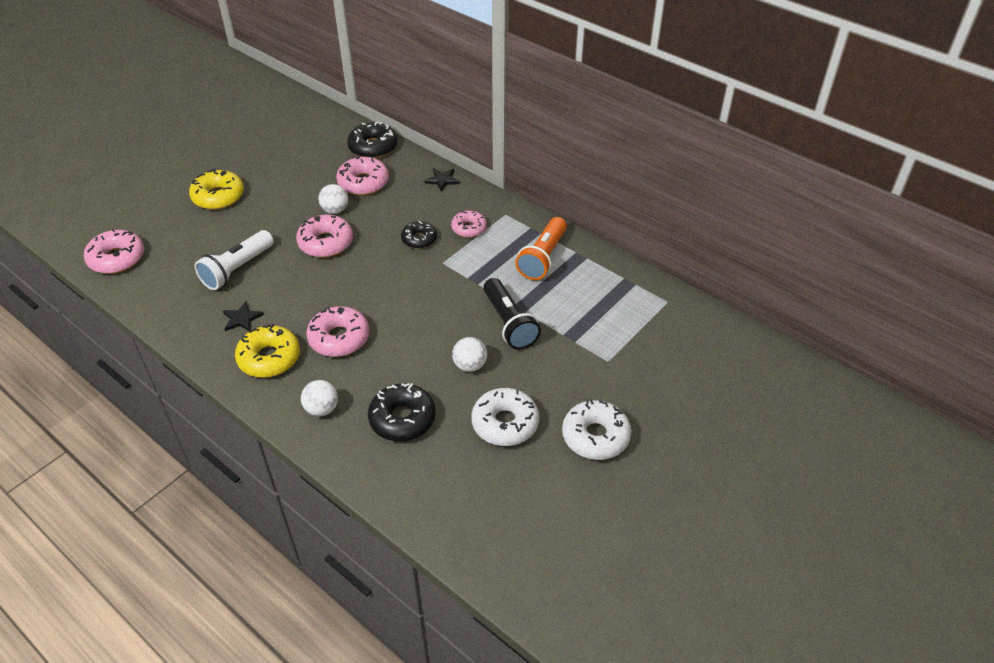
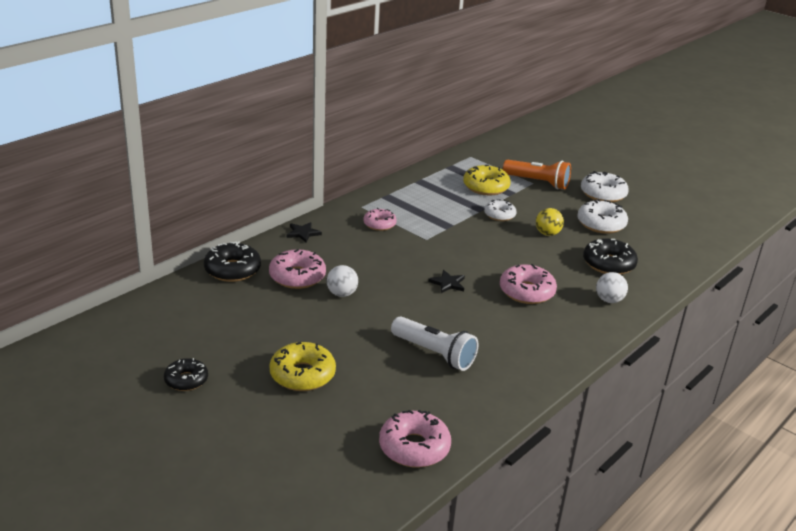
camera: 90 degrees left, 15 degrees down
(242, 318) = (507, 347): black star -> black star (448, 283)
(269, 358) = (557, 328): yellow donut -> yellow donut (486, 187)
(326, 243) = (394, 299): pink donut -> none
(419, 239) = (393, 249): black donut -> black donut (186, 380)
(470, 365) = (547, 234): white ball -> yellow ball
(509, 323) = (499, 215): black flashlight -> white donut
(542, 258) = (421, 195): orange flashlight -> orange flashlight (538, 182)

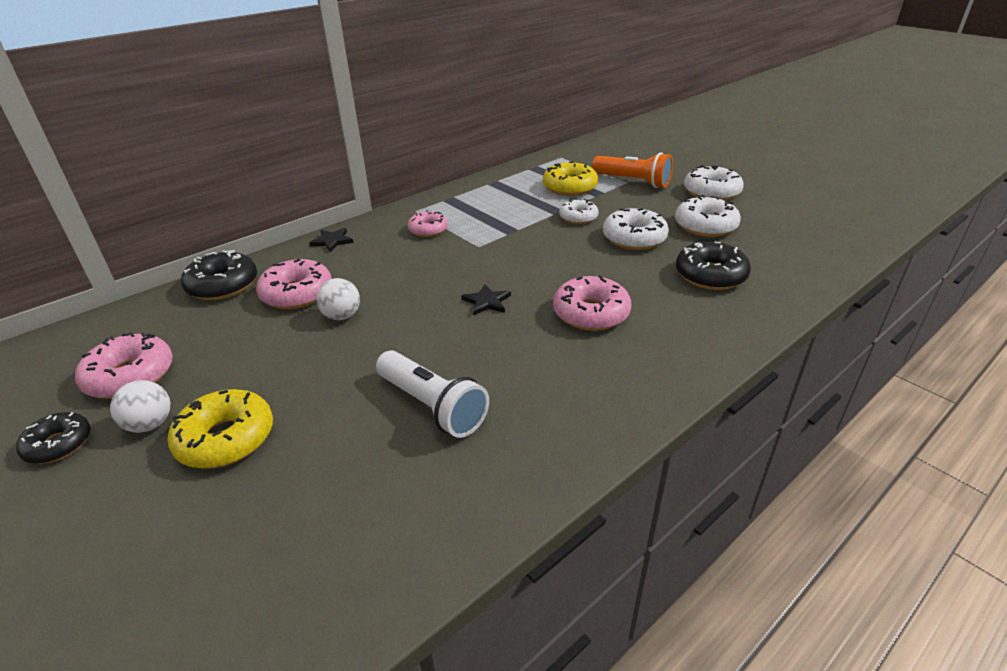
camera: 10 degrees right, 5 degrees up
(414, 447) = (333, 587): pink donut -> pink donut (130, 376)
(547, 234) = (634, 238): yellow ball -> white donut
(609, 300) = (706, 325): white ball -> white ball (150, 424)

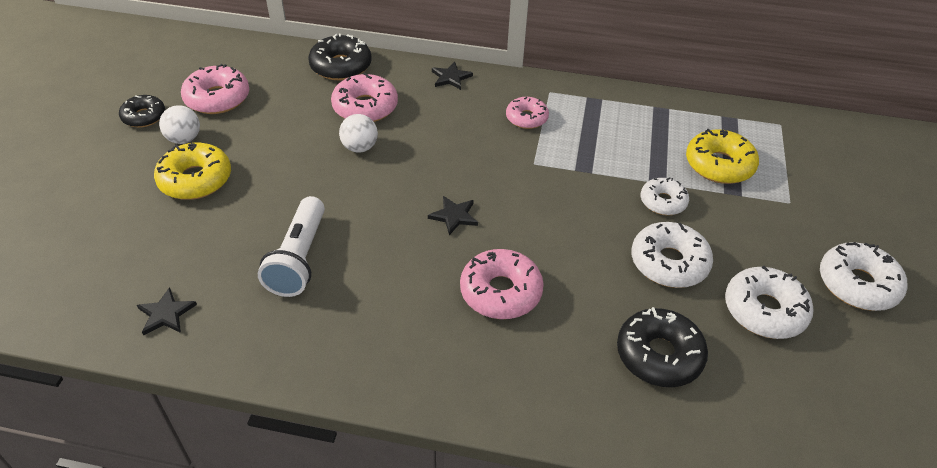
camera: 50 degrees right, 10 degrees up
(395, 539) = (166, 314): none -> black star
(633, 182) = (796, 207): orange flashlight -> none

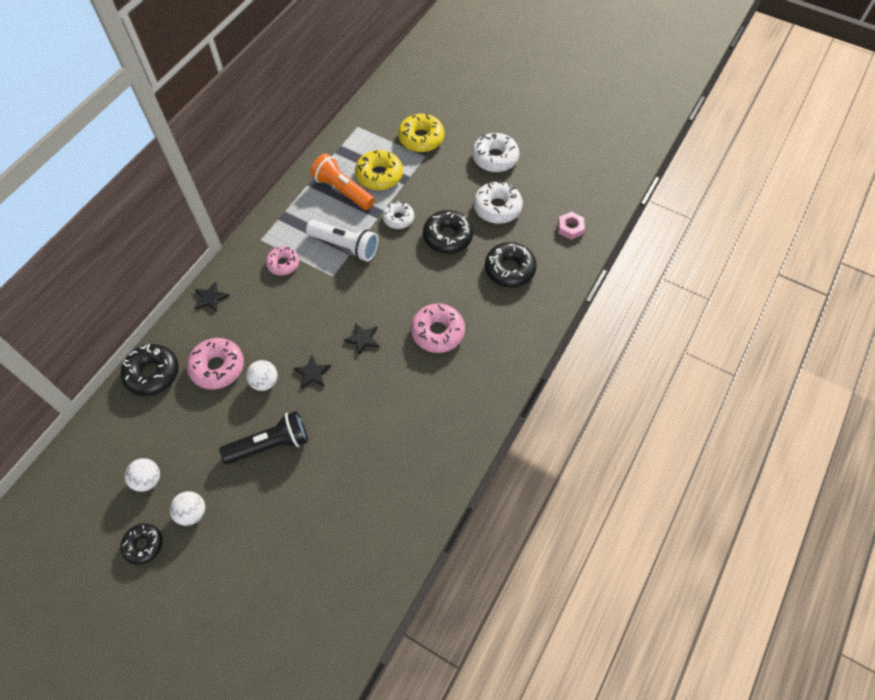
camera: 70 degrees left, 15 degrees up
(166, 314) = (383, 541): black star -> black star (312, 373)
(195, 180) = (249, 508): yellow donut -> yellow donut (421, 138)
(217, 98) = (148, 480): pink donut -> white ball
(279, 174) = (270, 444): none -> black flashlight
(299, 259) = (364, 445): white flashlight -> white flashlight (345, 246)
(669, 138) = (343, 190): none -> orange flashlight
(669, 263) = (447, 237): white donut -> black donut
(800, 426) = (570, 228): none -> pink nut

